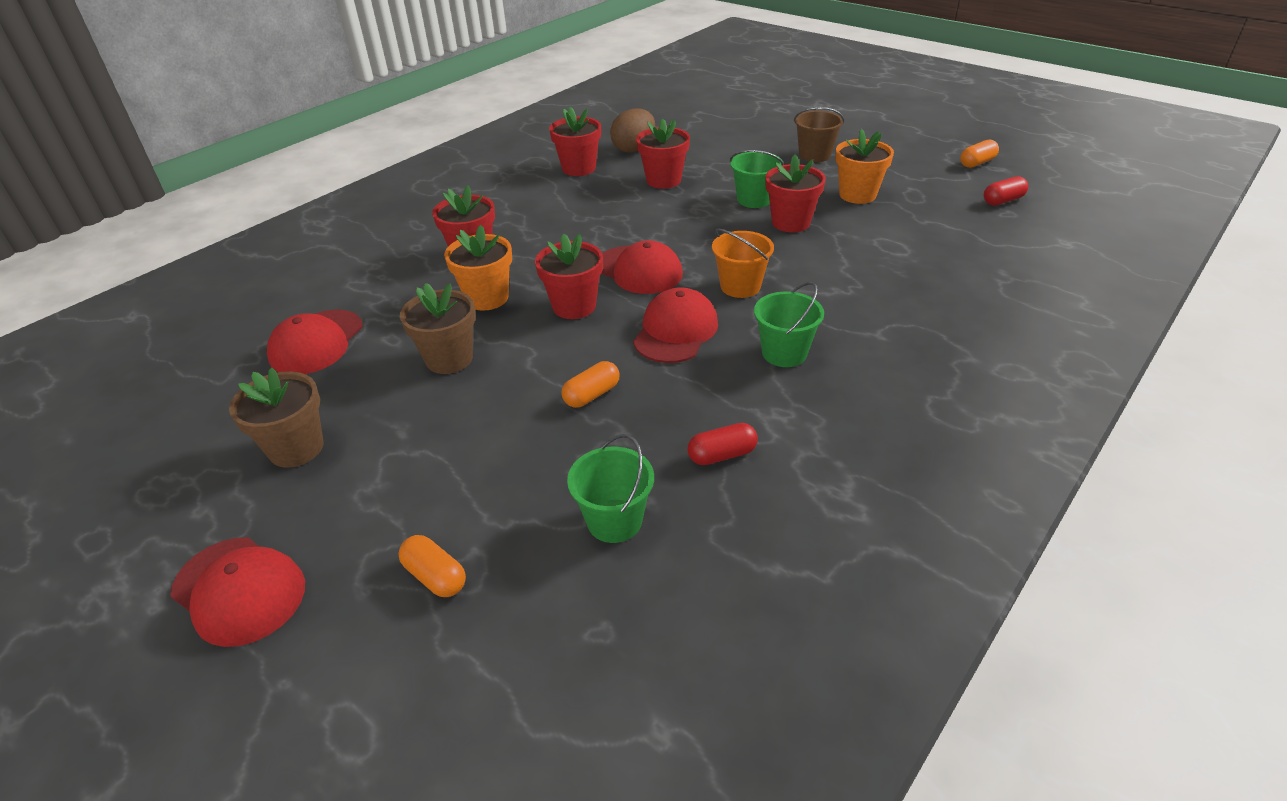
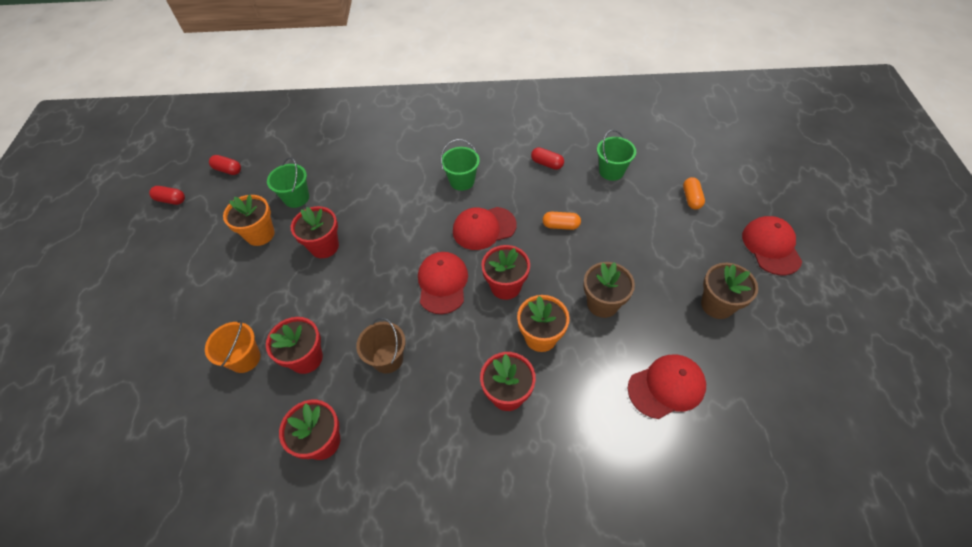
camera: 130 degrees left, 15 degrees up
(634, 149) = (254, 427): brown egg -> none
(740, 286) = (419, 228): orange bucket -> orange bucket (244, 358)
(754, 199) = (303, 283): green bucket -> green bucket (296, 198)
(814, 155) = (201, 289): brown bucket -> brown bucket (387, 359)
(977, 163) = (171, 200): orange capsule -> red capsule

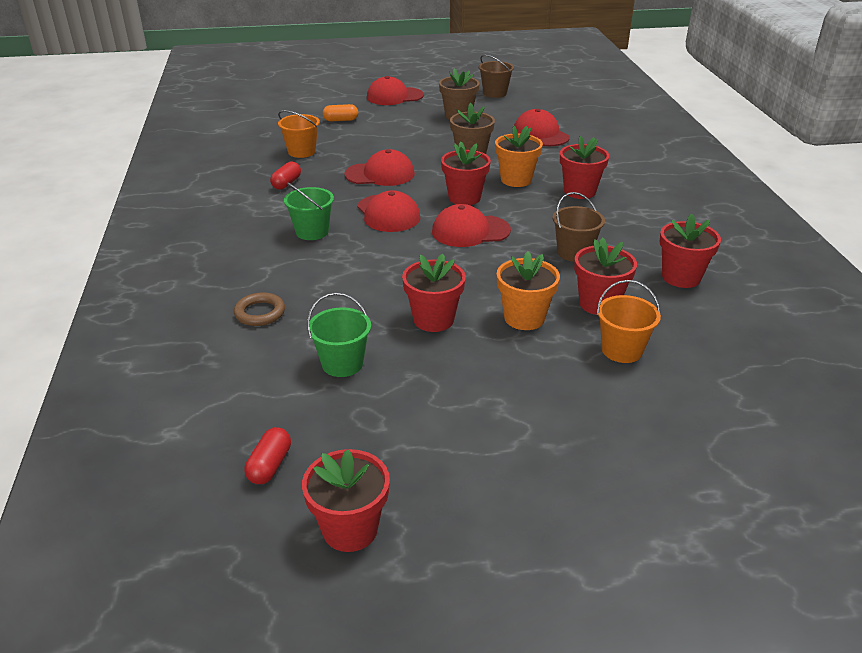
camera: 100 degrees left, 20 degrees down
(171, 200) = (350, 529): red capsule -> red flower pot
(260, 234) = (421, 385): orange flower pot -> orange flower pot (524, 318)
(363, 159) = (260, 313): none -> brown ring
(560, 225) = (380, 174): orange capsule -> red cap
(611, 171) = (301, 152): green bucket -> orange bucket
(806, 357) = (495, 93): none -> brown bucket

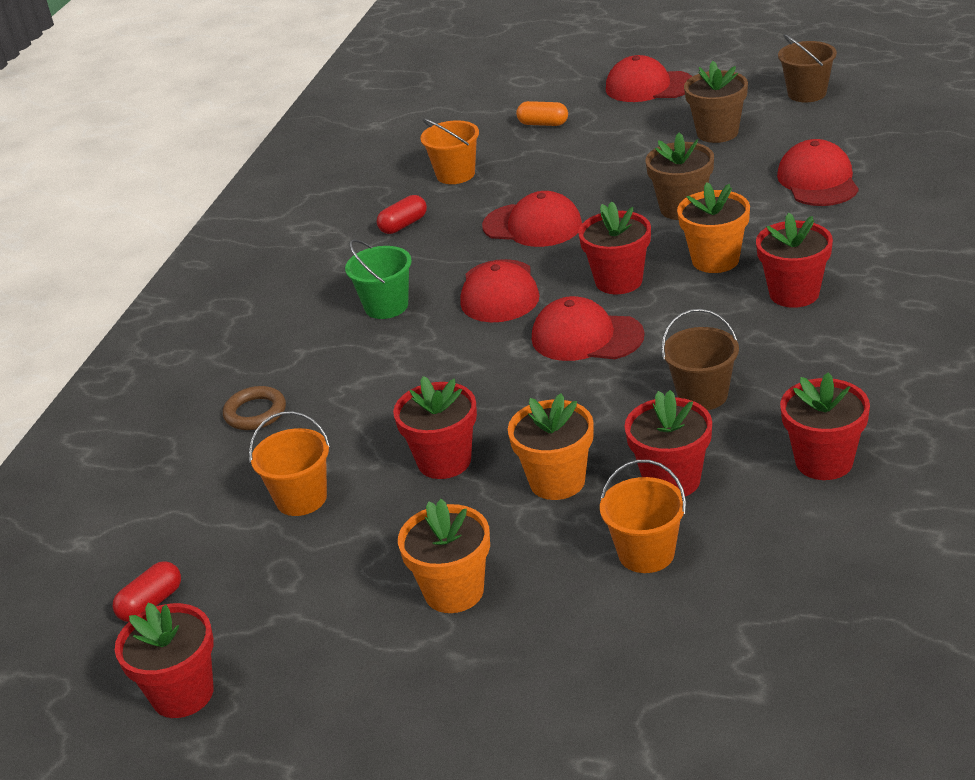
camera: 30 degrees right, 0 degrees up
(342, 363) = (301, 498): green bucket -> orange bucket
(511, 402) = (454, 591): none -> orange flower pot

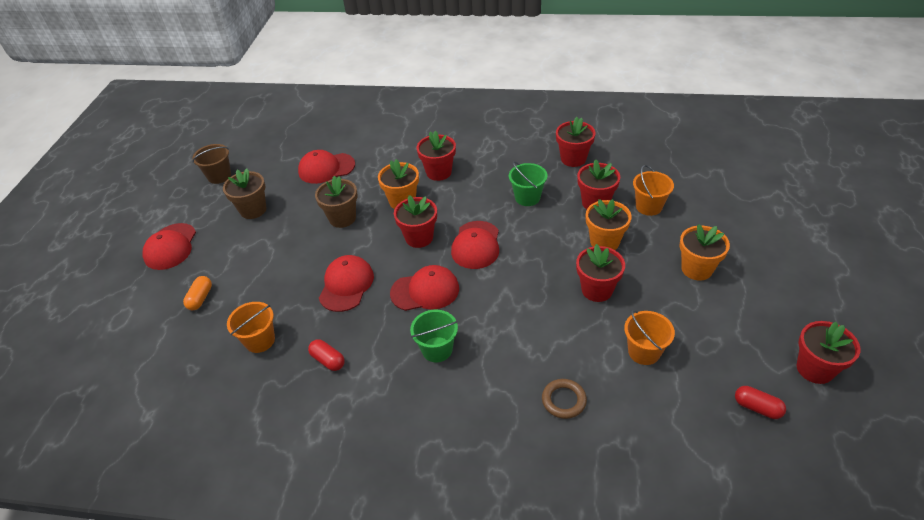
camera: 100 degrees left, 10 degrees up
(702, 395) = (527, 197): brown bucket -> green bucket

